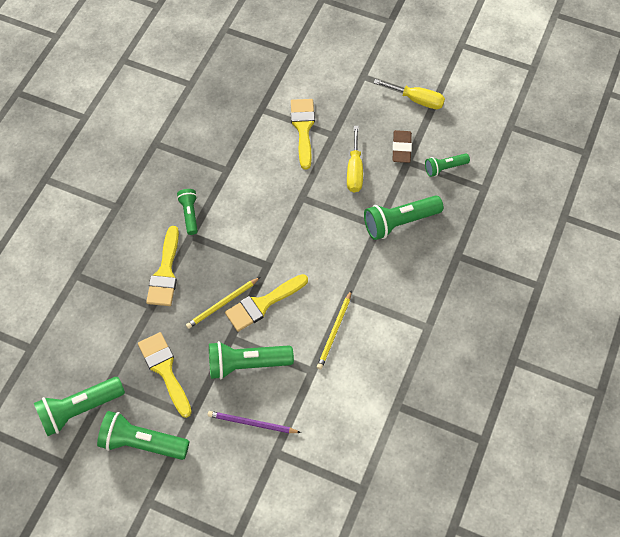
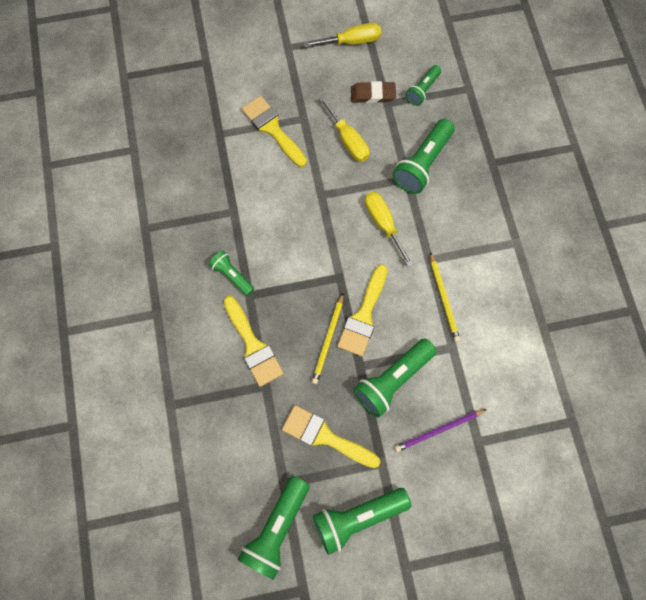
camera: 35 degrees left, 10 degrees up
(332, 247) = (383, 224): none -> yellow screwdriver
(401, 148) = (372, 94): brown eraser -> brown eraser turned 60 degrees counterclockwise

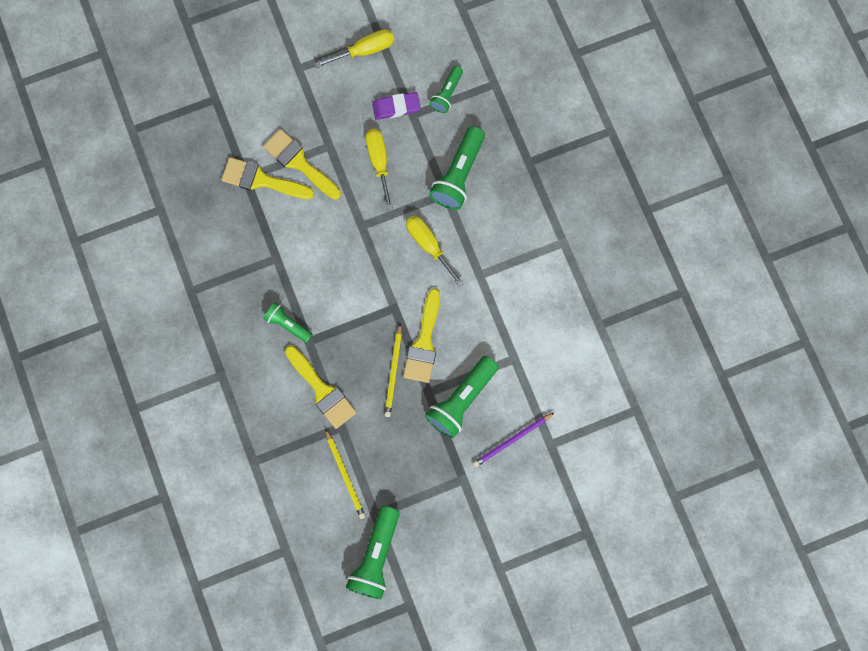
camera: 10 degrees left, 5 degrees up
(325, 436) = (406, 464): yellow brush -> yellow brush (261, 180)
(348, 140) = (379, 162): yellow screwdriver -> yellow screwdriver turned 150 degrees counterclockwise
(357, 517) = (448, 533): green flashlight -> none
(372, 94) = (396, 107): brown eraser -> purple eraser
(444, 298) = (499, 312): yellow pencil -> yellow pencil (345, 475)

